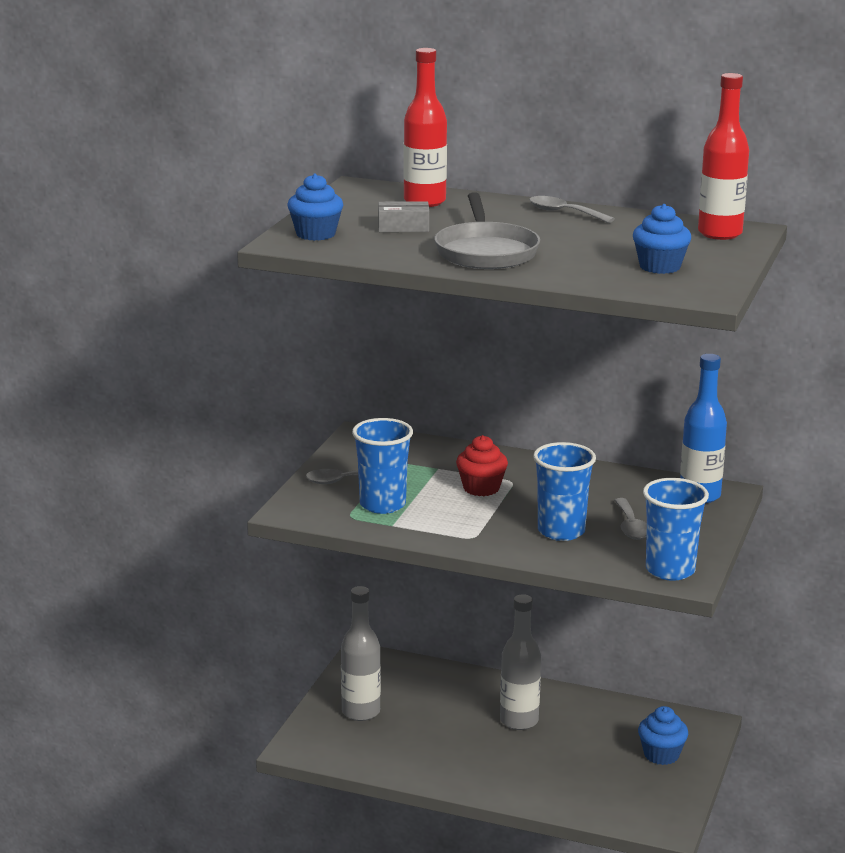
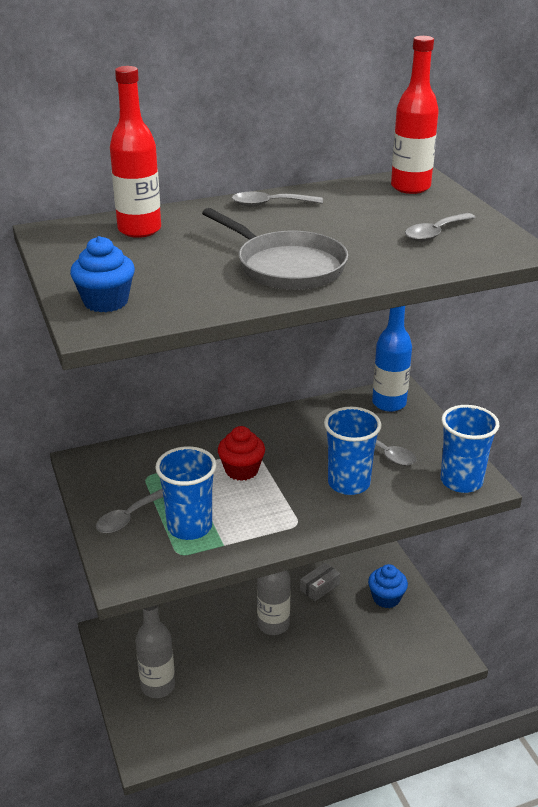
camera: 40 degrees left, 10 degrees up
(403, 227) = (171, 264): grey box -> grey box (319, 587)
(660, 267) = (435, 233): blue cupcake -> grey spoon

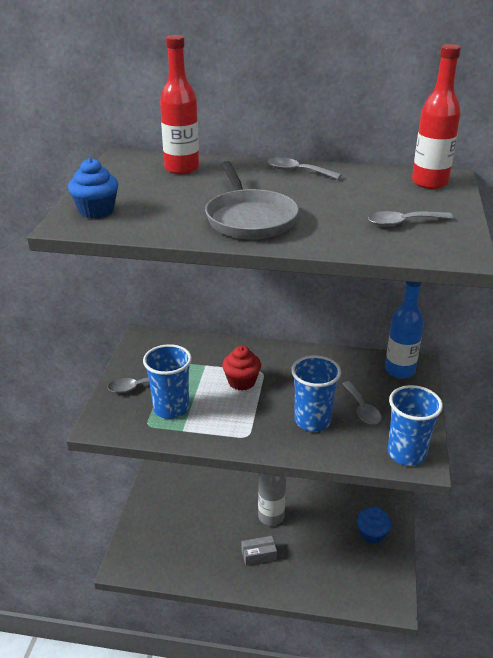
camera: 30 degrees right, 0 degrees up
(158, 686) = (162, 524): grey bottle -> none
(319, 587) = (325, 503): grey box -> grey box (258, 555)

